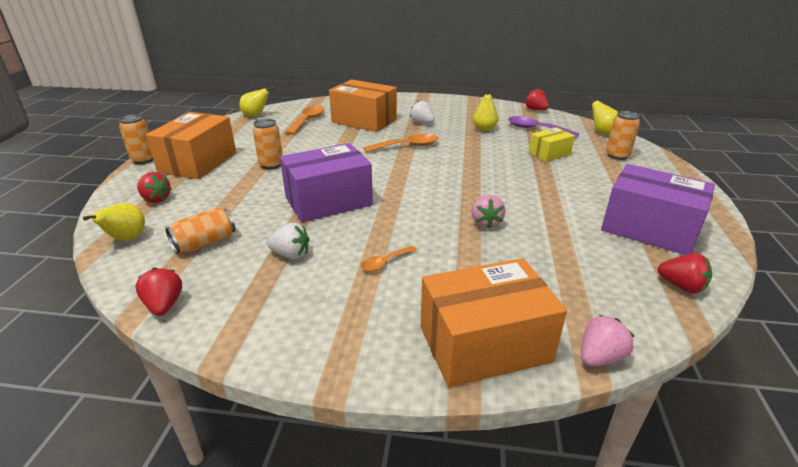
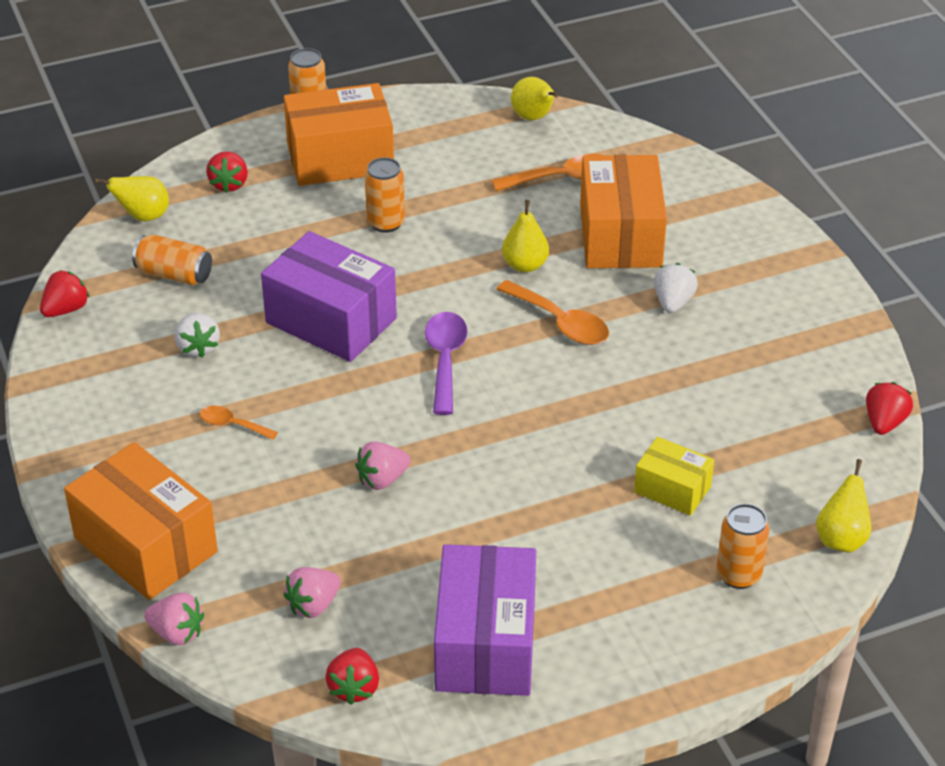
camera: 60 degrees right, 10 degrees up
(484, 129) = (714, 383): yellow pear -> yellow pear (525, 265)
(536, 129) = (775, 447): purple spoon -> purple spoon (445, 360)
(592, 280) = (313, 605): none -> pink strawberry

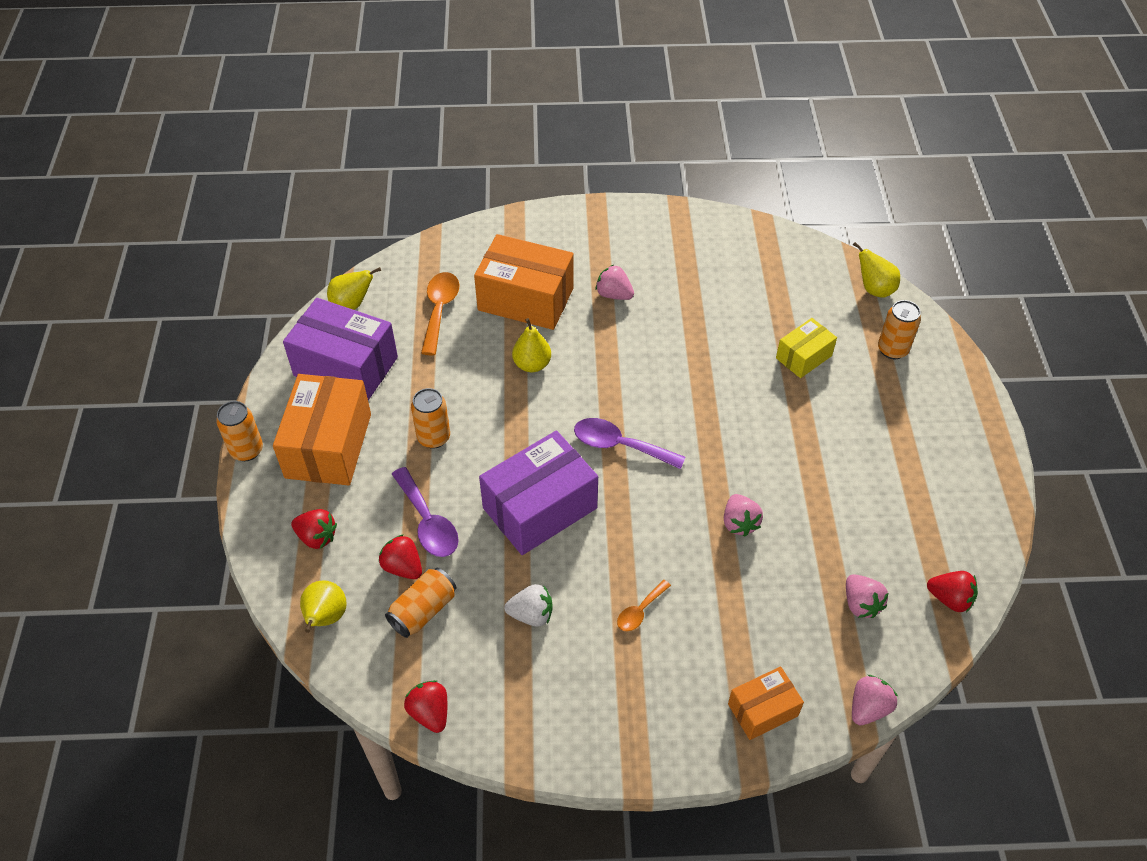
camera: 70 degrees left, 10 degrees up
(145, 545) = (762, 710): orange box -> orange box, size x0.55
(278, 249) = (428, 522): none -> purple spoon
(485, 644) = (924, 506): purple box -> purple box (346, 366)
(560, 323) = (608, 363): orange spoon -> none
(673, 302) = (614, 294): white strawberry -> pink strawberry
(884, 422) = (776, 232): red strawberry -> red strawberry (403, 567)

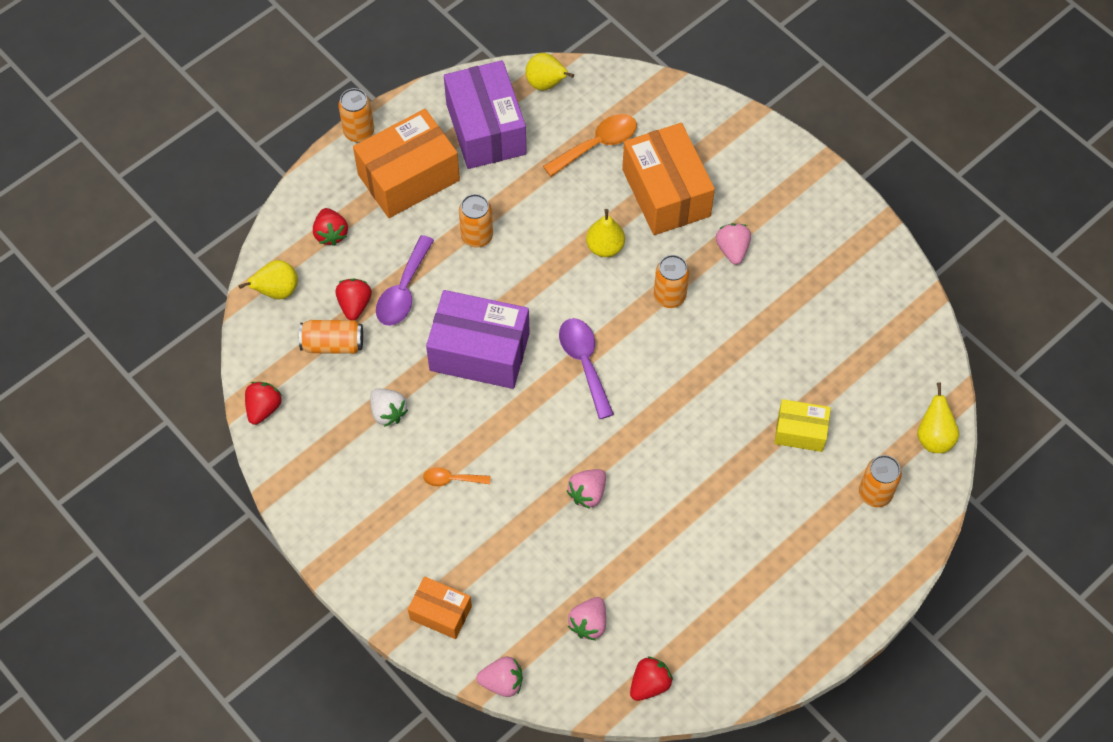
camera: 50 degrees right, 10 degrees up
(615, 355) = (669, 296): none -> orange can
(949, 599) = (649, 684): red strawberry -> red strawberry turned 120 degrees counterclockwise

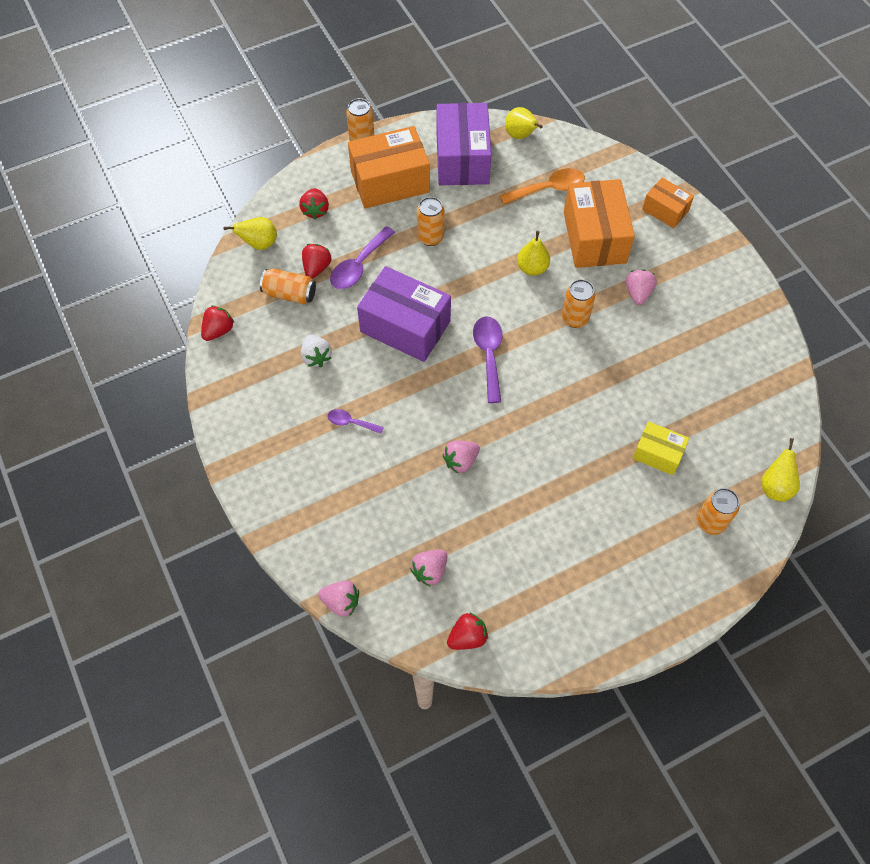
camera: 15 degrees right, 0 degrees up
(440, 613) = (307, 530): orange box -> orange box (665, 210)
(451, 479) = (351, 422): orange spoon -> purple spoon

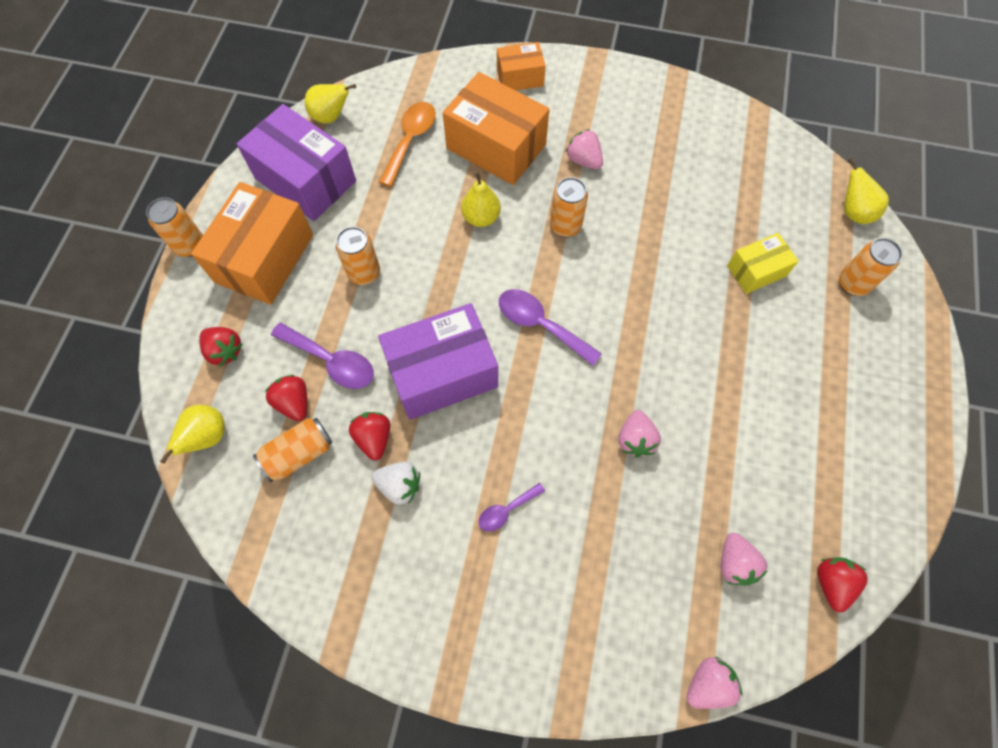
camera: 50 degrees left, 5 degrees up
(218, 330) = (272, 564): red strawberry -> red strawberry (374, 438)
(358, 266) = (331, 361): purple spoon -> purple spoon turned 45 degrees counterclockwise

